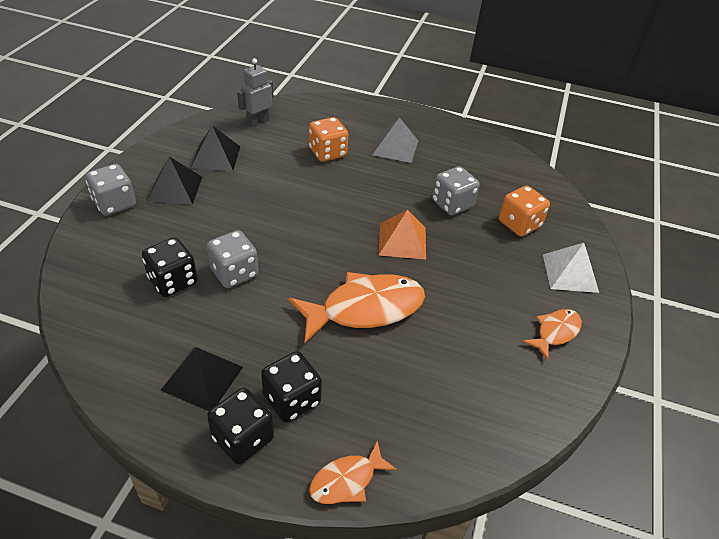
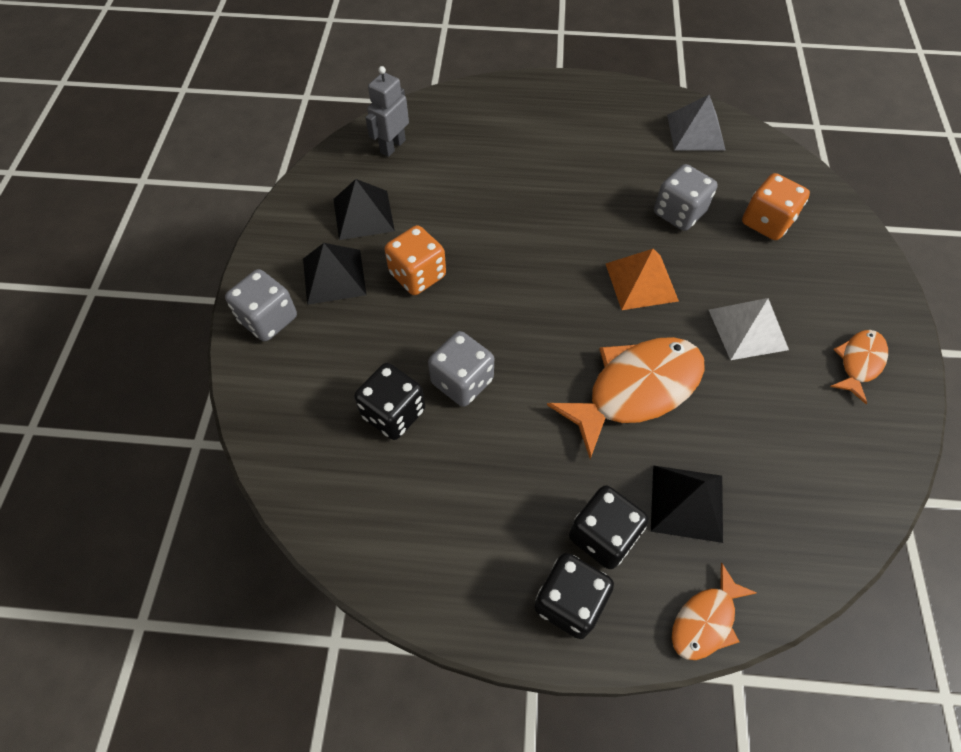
camera: 10 degrees left, 15 degrees up
(202, 378) = (488, 537): black pyramid -> black pyramid (687, 502)
(327, 153) = (500, 173): orange dice -> orange dice (417, 275)
(395, 147) = (579, 144): grey pyramid -> grey pyramid (695, 132)
(570, 273) = (847, 276): white pyramid -> white pyramid (747, 329)

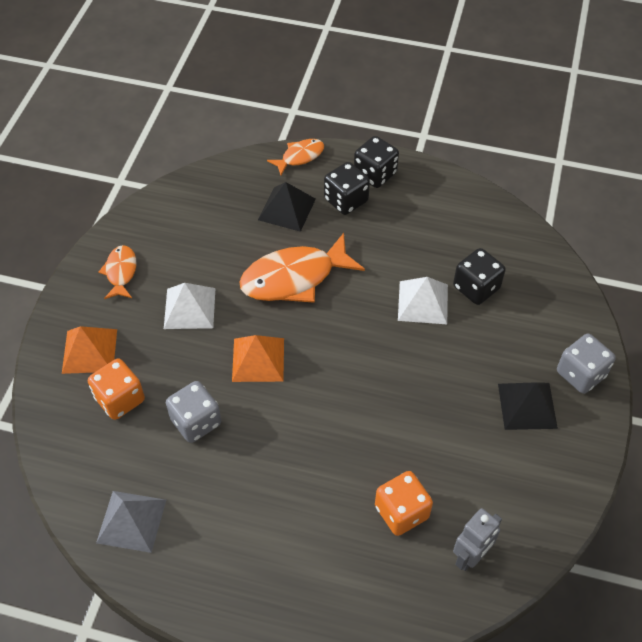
camera: 170 degrees left, 5 degrees down
(363, 214) = (502, 468): black pyramid -> none
(417, 275) = (452, 395): orange dice -> orange dice (401, 512)
(462, 381) = (423, 302): grey dice -> white pyramid
(830, 264) = (89, 351): none -> orange pyramid
(859, 363) = (121, 272): orange fish -> orange fish turned 135 degrees clockwise

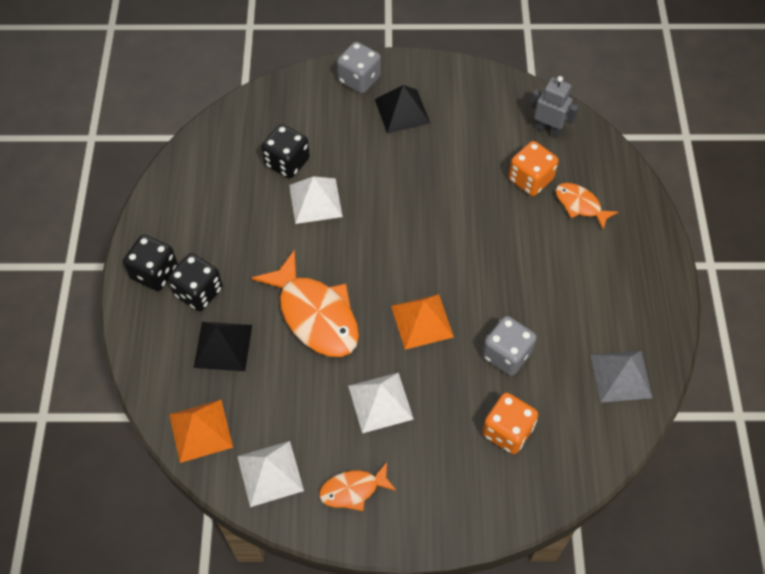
camera: 105 degrees left, 5 degrees up
(89, 351) = (462, 483): orange pyramid -> orange pyramid (200, 430)
(160, 221) = (270, 473): none -> white pyramid
(300, 157) = (140, 353): orange fish -> orange fish (580, 205)

